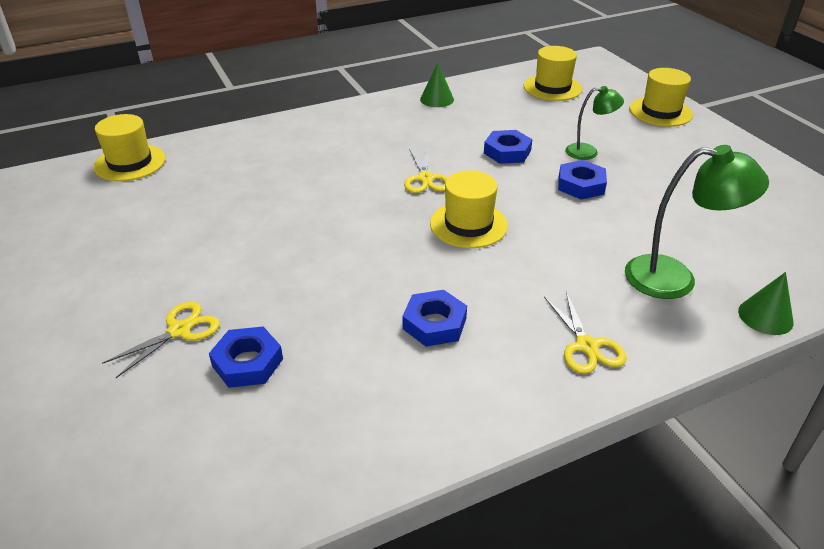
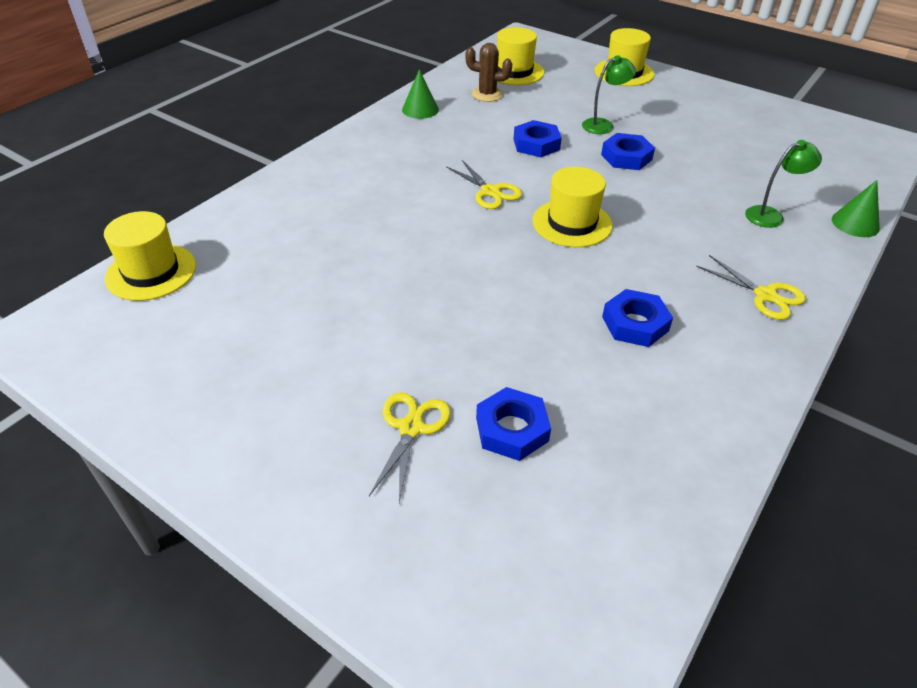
camera: 30 degrees left, 5 degrees up
(507, 101) = (487, 94): none -> brown cactus
(675, 278) = (771, 215): green lamp -> green lamp, size x0.59

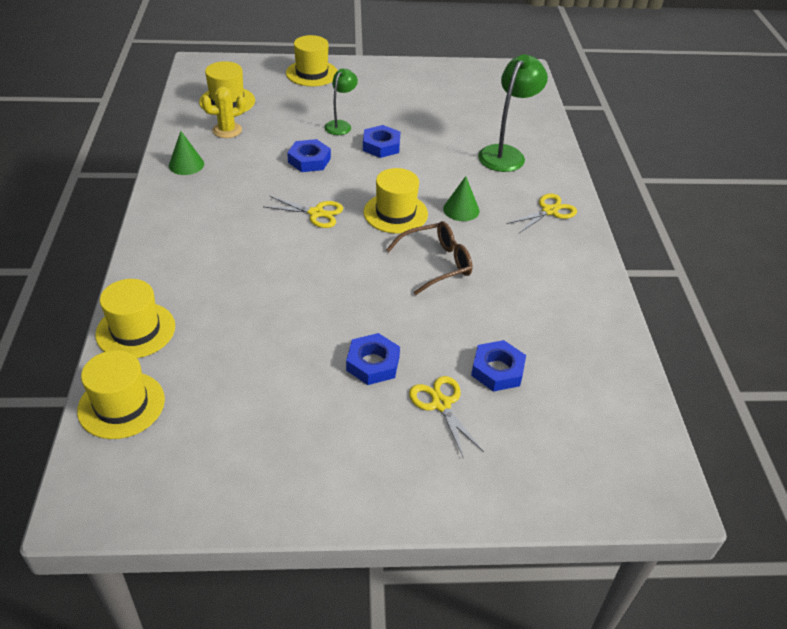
camera: 40 degrees left, 0 degrees up
(229, 220) = (135, 330): none -> yellow hat
(487, 94) = (227, 130): brown cactus -> yellow cactus
(563, 289) = (437, 263): none -> brown glasses
(635, 323) = (499, 265): blue nut -> blue nut (373, 363)
(765, 295) = (549, 211): yellow scissors -> yellow scissors turned 45 degrees counterclockwise
(771, 215) = (506, 153): green lamp -> green lamp, size x1.69
(855, 223) = (554, 139): green cone -> green cone (461, 209)

